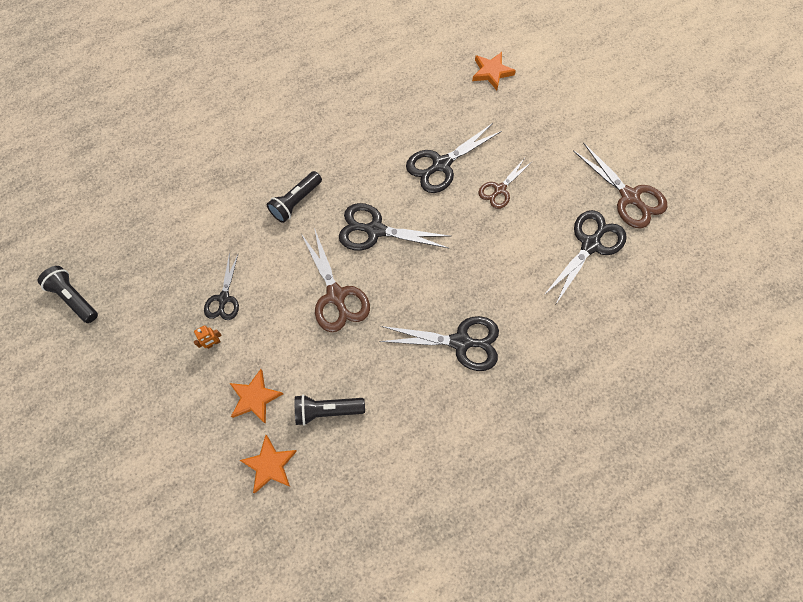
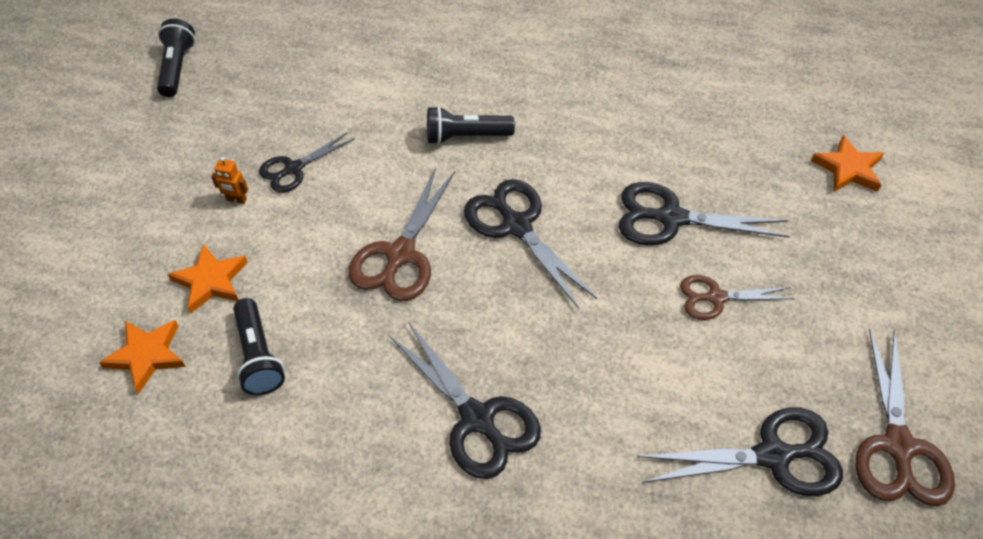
camera: 45 degrees right, 15 degrees down
(327, 410) = (258, 356): black flashlight -> black flashlight turned 150 degrees counterclockwise

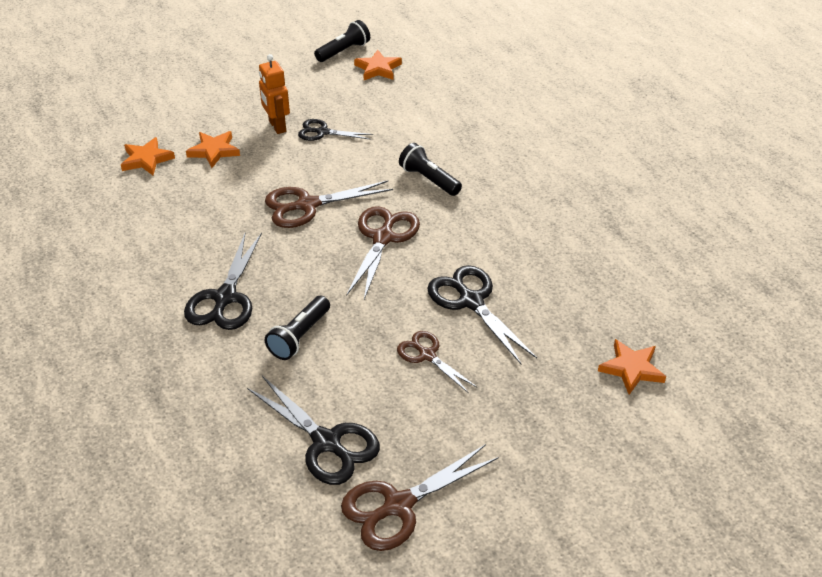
camera: 50 degrees right, 10 degrees down
(236, 200) = (277, 126): orange robot -> orange robot, size x1.86
(243, 61) = (378, 69): none -> orange star
(258, 356) = (184, 195): black flashlight -> black flashlight (299, 336)
(516, 225) = (383, 238): black scissors -> brown scissors

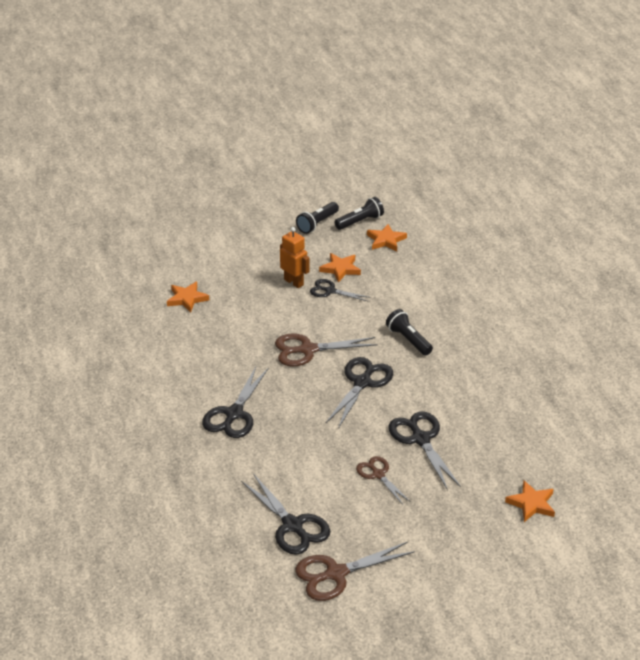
camera: 10 degrees right, 5 degrees down
(214, 151) = (240, 297): orange star -> orange star (340, 269)
(277, 126) = (294, 282): orange robot -> orange robot turned 150 degrees clockwise
(299, 336) = (285, 449): black flashlight -> black flashlight (317, 224)
(383, 238) = (362, 382): brown scissors -> black scissors

